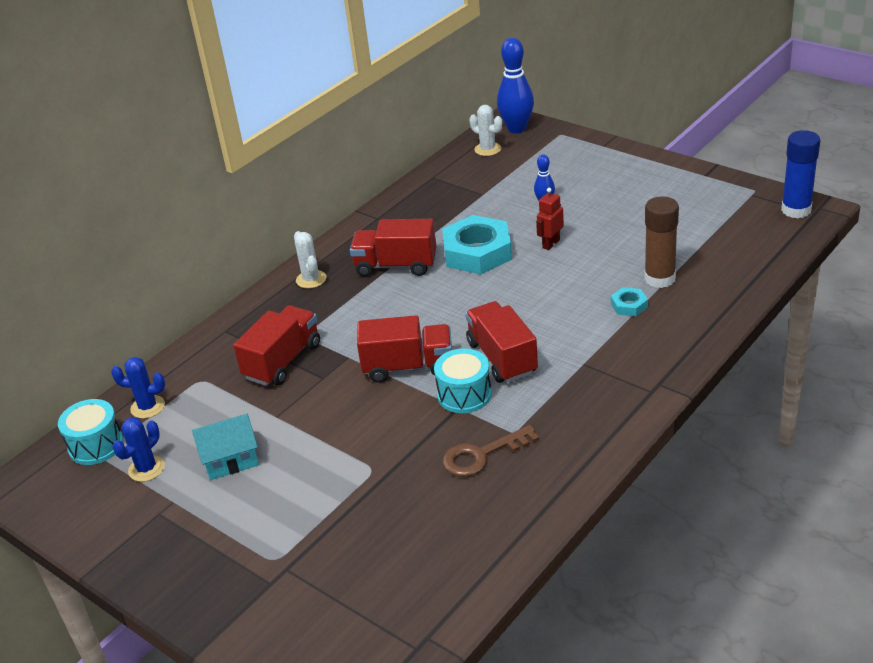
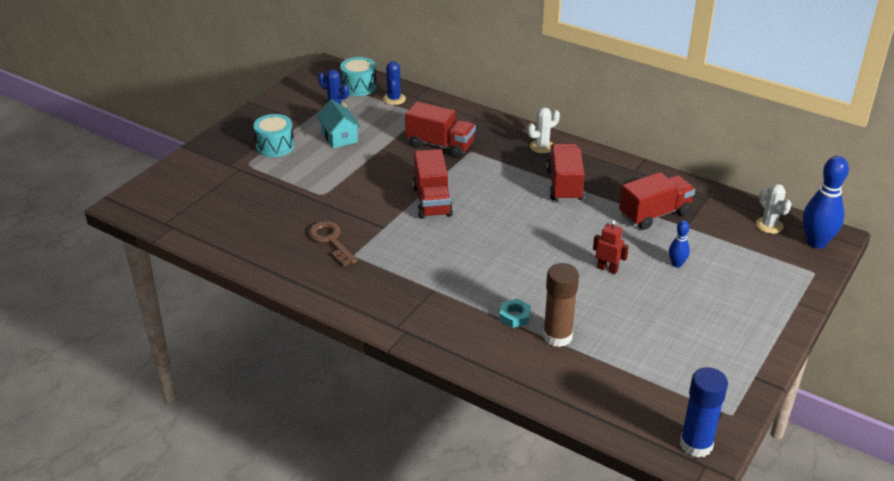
camera: 80 degrees right, 0 degrees up
(464, 394) = (398, 229): turquoise drum -> turquoise drum (275, 146)
(477, 252) = (588, 227): turquoise nut -> none
(487, 149) = (769, 225): white cactus -> white cactus turned 60 degrees counterclockwise
(502, 358) = (442, 246): red truck -> red truck (654, 214)

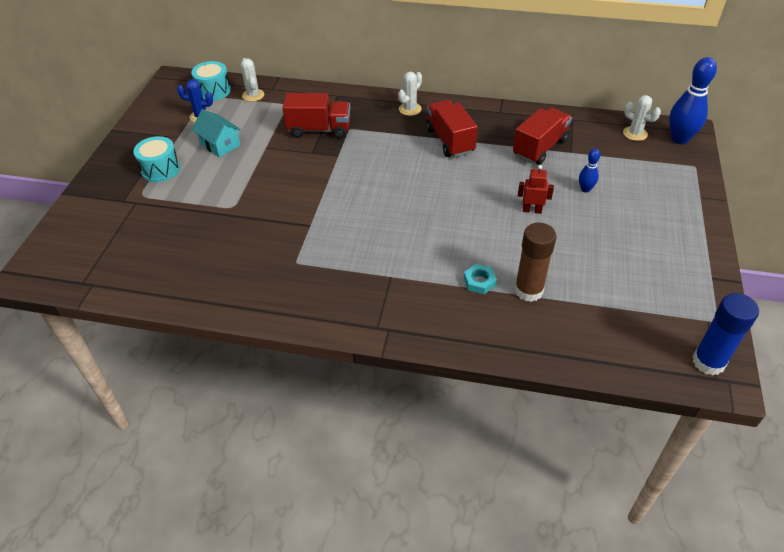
camera: 20 degrees left, 10 degrees up
(330, 241) = (265, 254): brown key -> none
(394, 99) = (253, 95): blue cactus -> white cactus
(432, 201) = (341, 186): red truck -> none

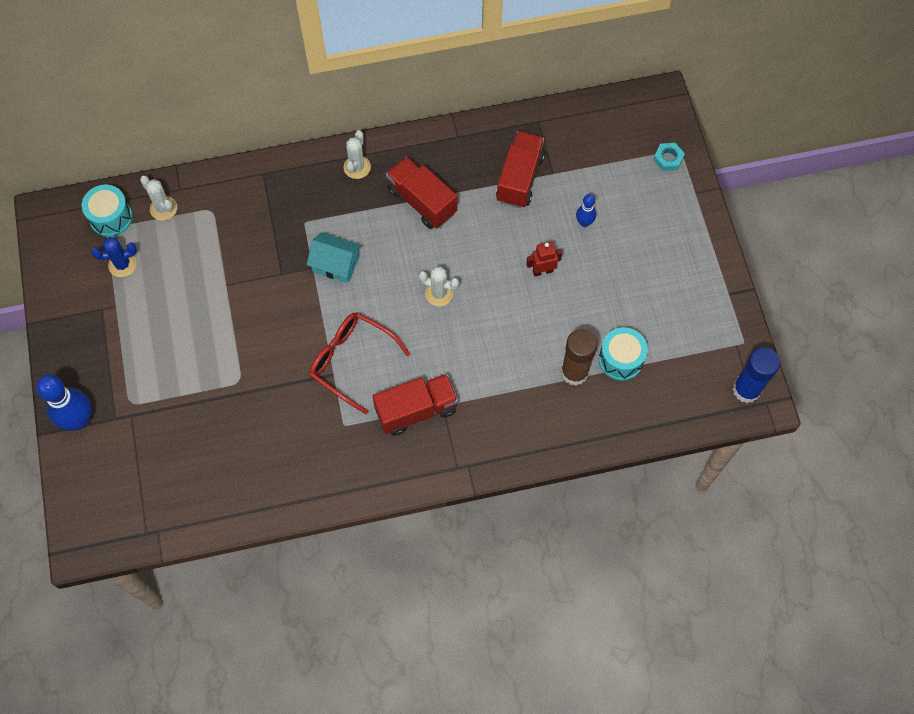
camera: 25 degrees left, 20 degrees up
(160, 169) = (128, 360): turquoise drum -> turquoise drum (620, 359)
(220, 144) = (171, 299): turquoise house -> turquoise house (336, 264)
(319, 130) = (271, 236): red truck -> red truck (416, 410)
(331, 221) = (351, 361): none -> red glasses
(479, 282) = (527, 379): turquoise nut -> turquoise nut (668, 158)
(635, 134) = (609, 121): white cactus -> white cactus (439, 293)
(679, 139) = (655, 114): blue bowling pin -> blue bowling pin (79, 420)

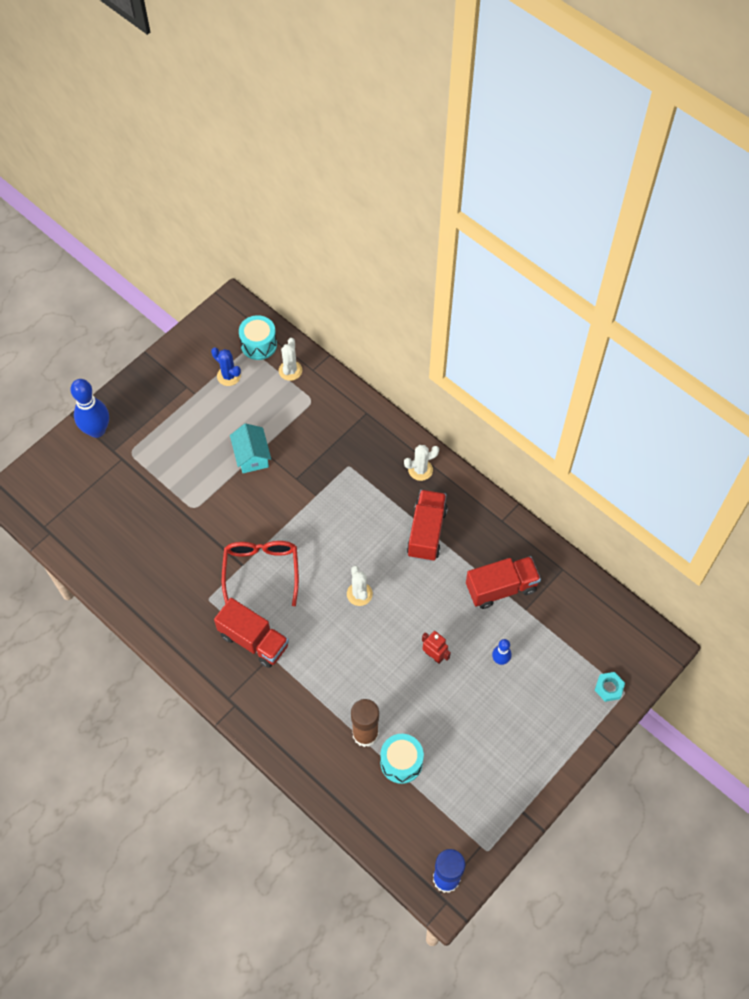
camera: 55 degrees right, 5 degrees down
(336, 264) = (330, 509): turquoise house -> turquoise house (252, 456)

